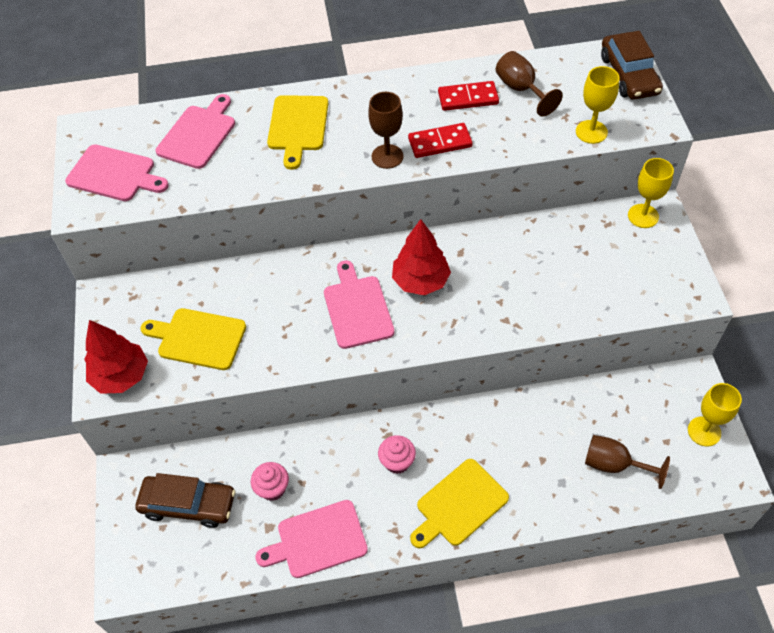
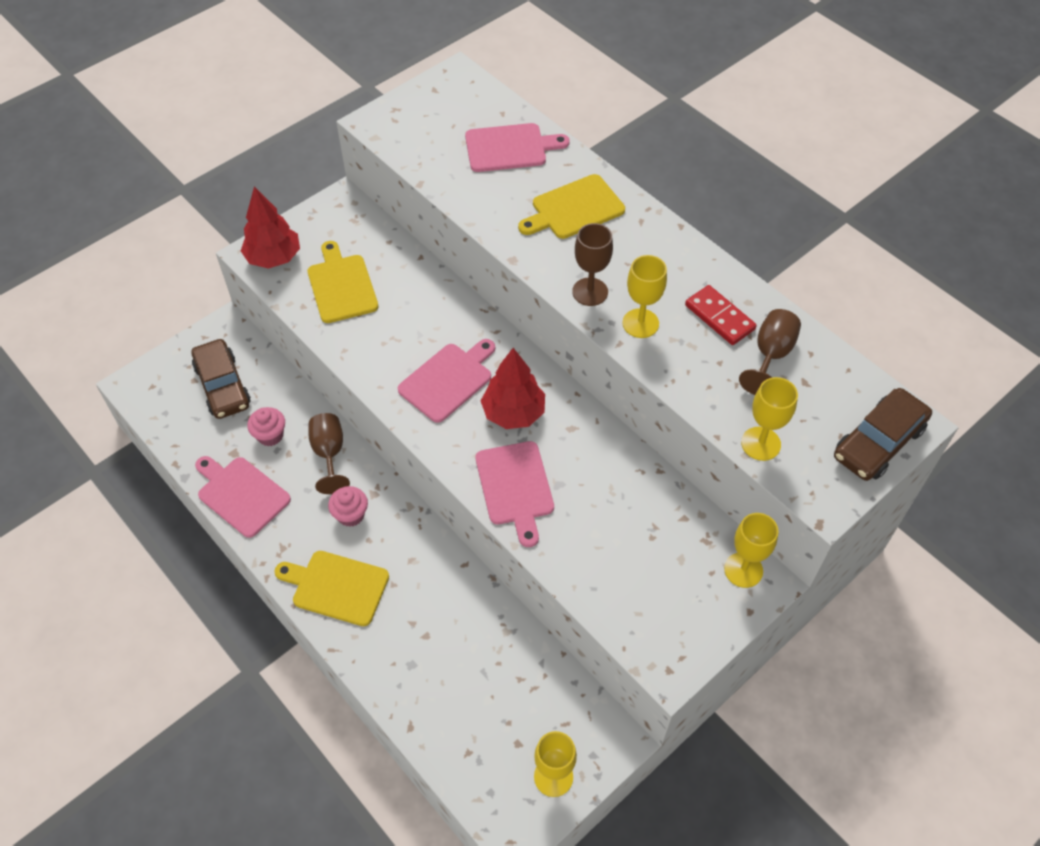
camera: 55 degrees right, 0 degrees up
(114, 174) = (424, 121): pink cutting board -> pink cutting board (515, 487)
(440, 142) = (640, 323): red domino -> yellow goblet
(614, 464) = (459, 704): brown goblet -> brown goblet (329, 453)

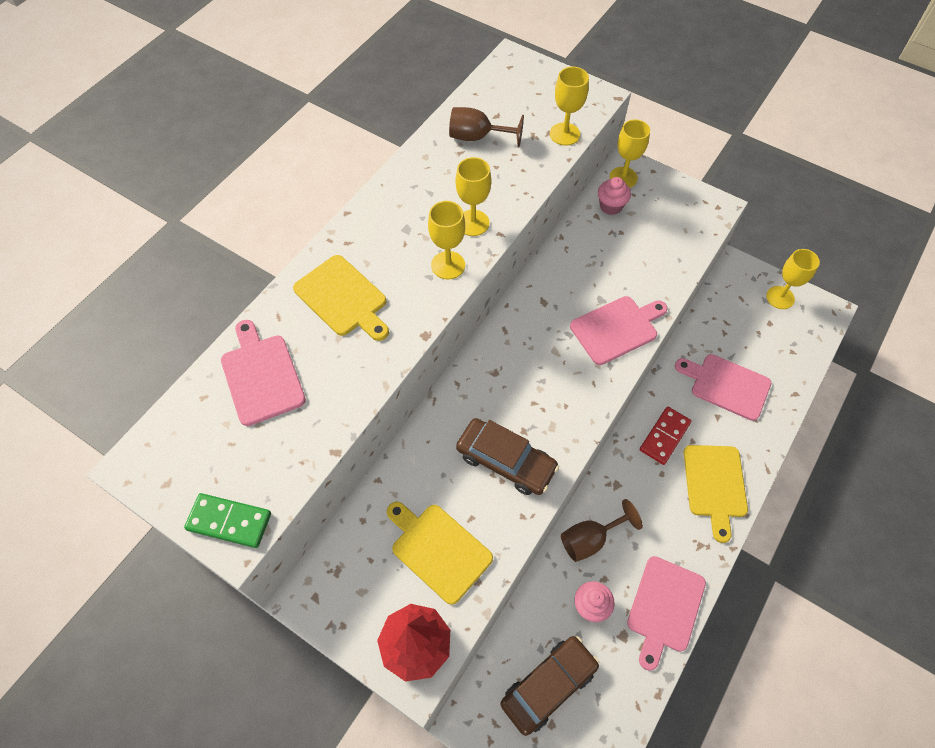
camera: 105 degrees left, 5 degrees up
(341, 286) = (438, 549): yellow cutting board -> yellow cutting board turned 75 degrees clockwise
(351, 515) = (645, 497): pink cupcake -> pink cupcake (610, 206)
(388, 119) = (229, 521): none -> green domino
(448, 380) = (527, 409): pink cutting board -> pink cutting board (726, 385)
(513, 413) = (544, 347): red tree -> none
(590, 292) = (448, 265): brown goblet -> yellow goblet
(719, 317) = (448, 172): red domino -> red domino (664, 436)
(878, 442) = (536, 74): brown car -> brown car (506, 461)

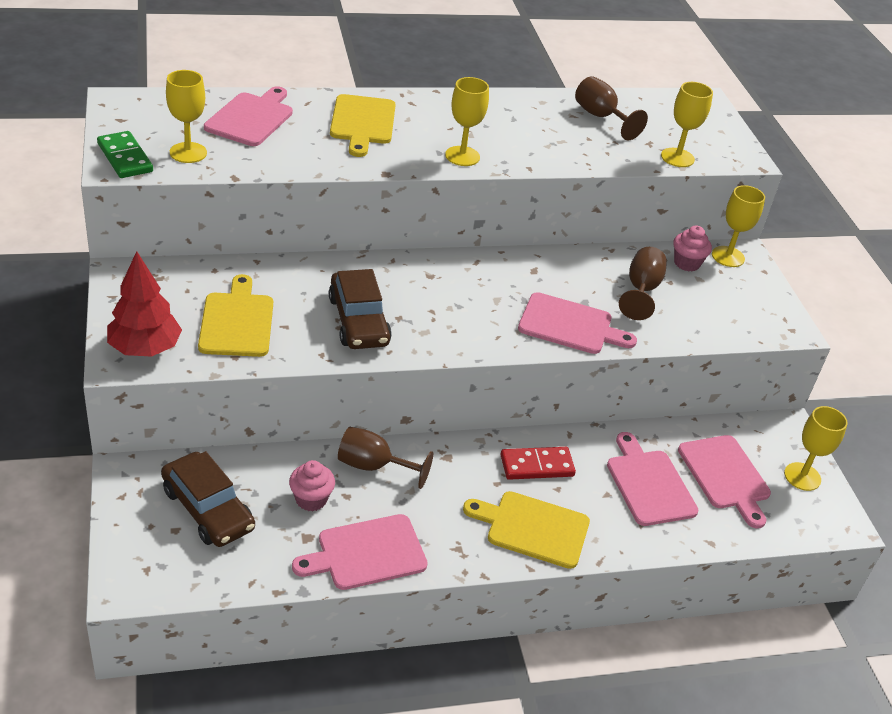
camera: 40 degrees right, 20 degrees down
(473, 223) = (518, 150): yellow goblet -> yellow goblet (188, 153)
(548, 685) = (208, 509): brown car -> brown car turned 45 degrees clockwise
(615, 255) = (641, 290): none -> brown goblet
(715, 485) = (533, 528): yellow cutting board -> yellow cutting board turned 60 degrees clockwise
(750, 337) = (725, 476): none -> pink cutting board

